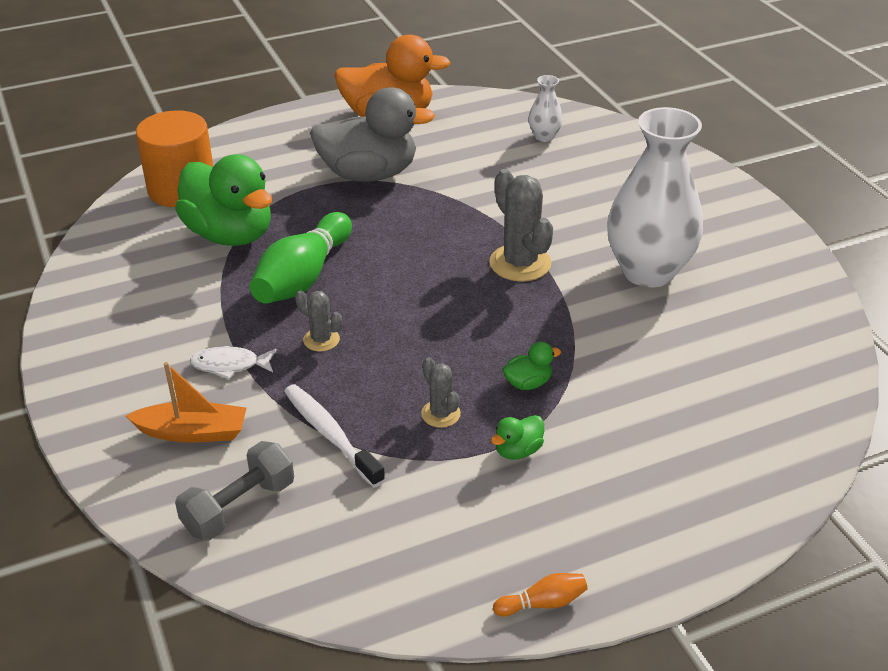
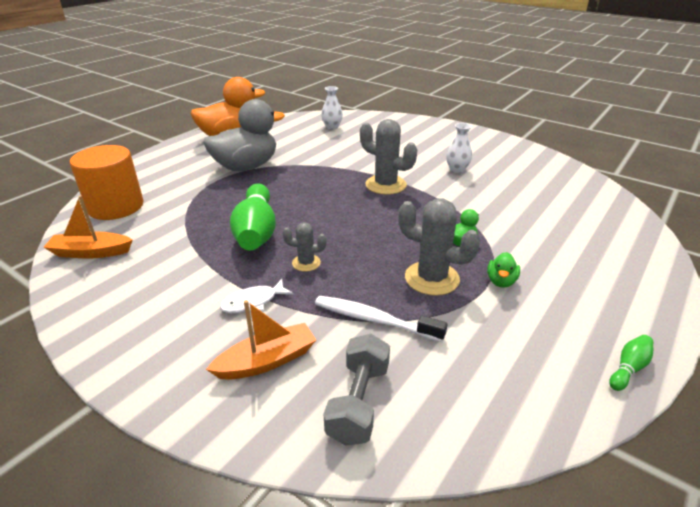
camera: 30 degrees left, 5 degrees down
(121, 244) = (91, 252): none -> orange boat
(230, 234) = (178, 222): green duck -> none
(441, 414) = (431, 278): grey cactus -> grey cactus, size x1.83
(543, 603) = (628, 368): orange bowling pin -> green bowling pin
(648, 271) = (457, 170): white vase -> white vase, size x0.43

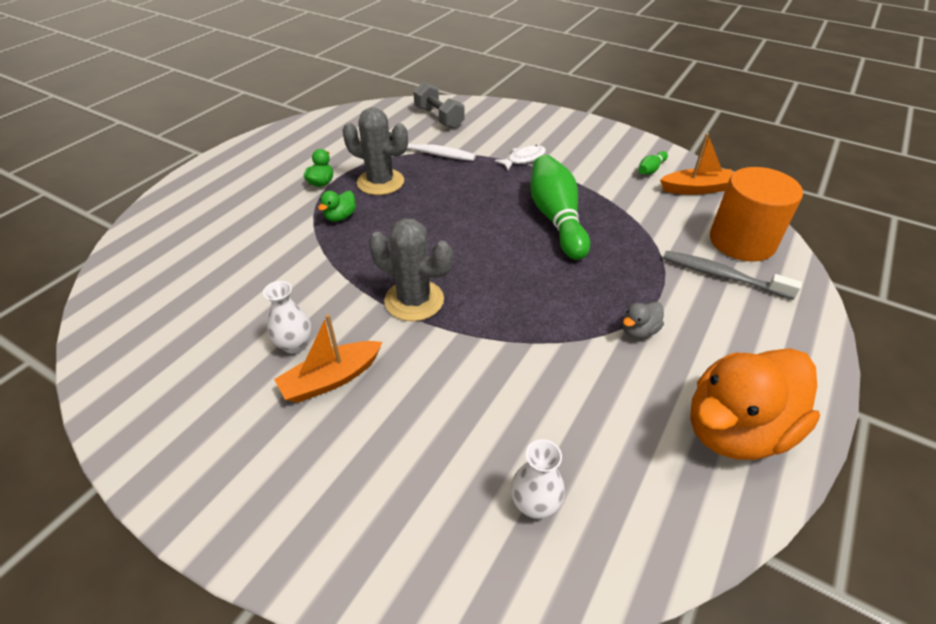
camera: 175 degrees right, 10 degrees up
(161, 188) = (722, 276): none -> grey toothbrush
(246, 167) = (639, 331): grey duck -> grey duck, size x0.41
(267, 361) = (498, 130): orange boat -> orange boat (331, 379)
(306, 263) = (492, 189): grey cactus -> none
(358, 402) = (439, 118): grey dumbbell -> grey dumbbell turned 45 degrees counterclockwise
(628, 368) = (269, 137): green bowling pin -> green bowling pin (651, 169)

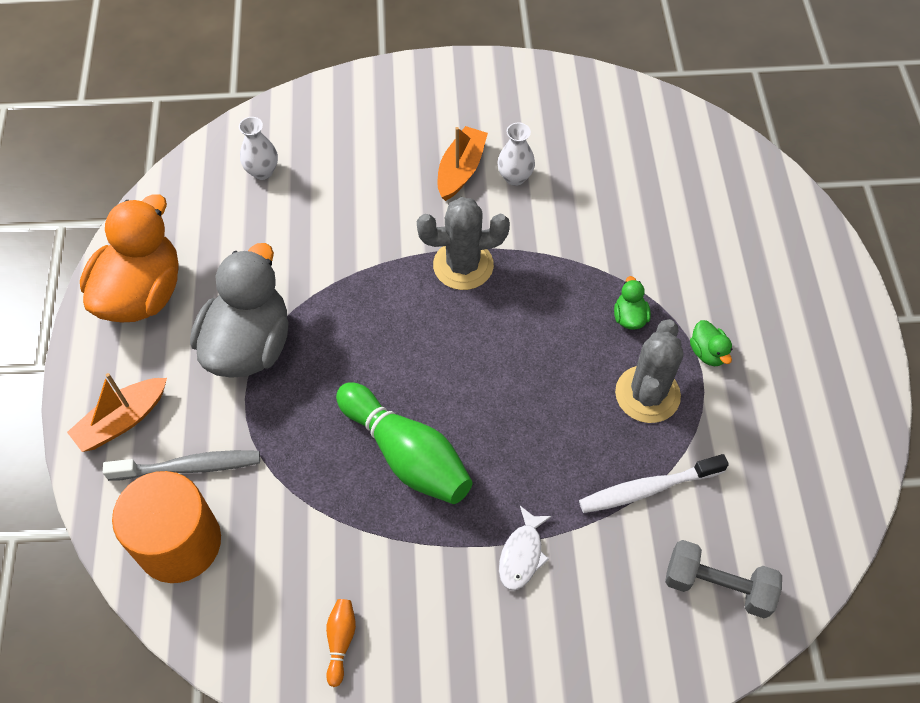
camera: 145 degrees right, 15 degrees up
(380, 182) = (647, 394): grey cactus -> grey cactus turned 60 degrees counterclockwise
(639, 331) = (249, 345): grey duck -> grey duck, size x2.46
(651, 169) = (340, 641): green bowling pin -> orange bowling pin
(697, 189) = (262, 630): orange boat -> orange boat (122, 420)

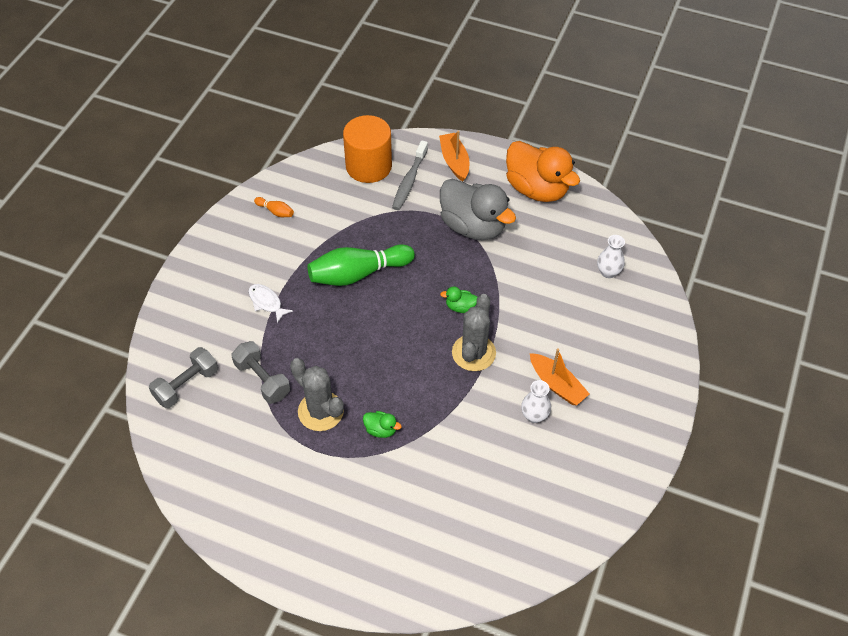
camera: 115 degrees right, 5 degrees down
(647, 489) = (262, 380): white toothbrush -> grey dumbbell
(707, 353) = (328, 462): green duck -> green duck (460, 307)

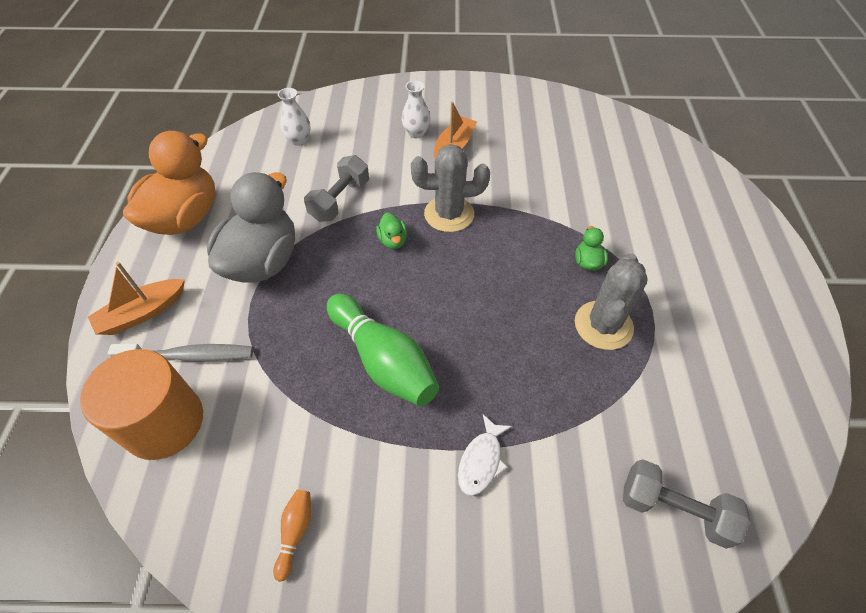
camera: 110 degrees left, 0 degrees up
(262, 380) = (603, 408): grey dumbbell -> grey dumbbell (340, 200)
(534, 415) = (496, 155): white vase -> white vase (416, 133)

